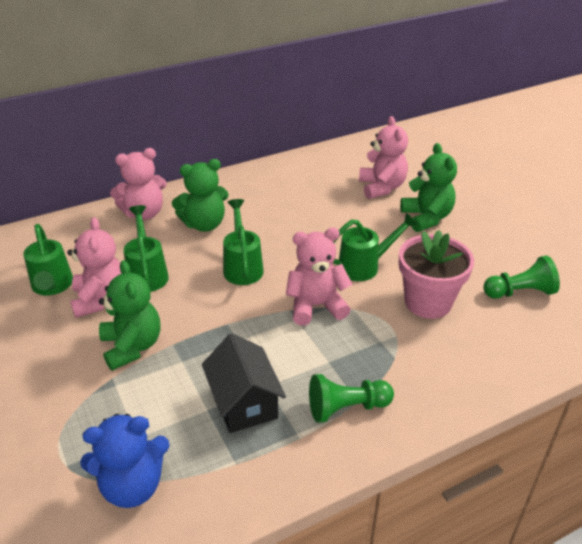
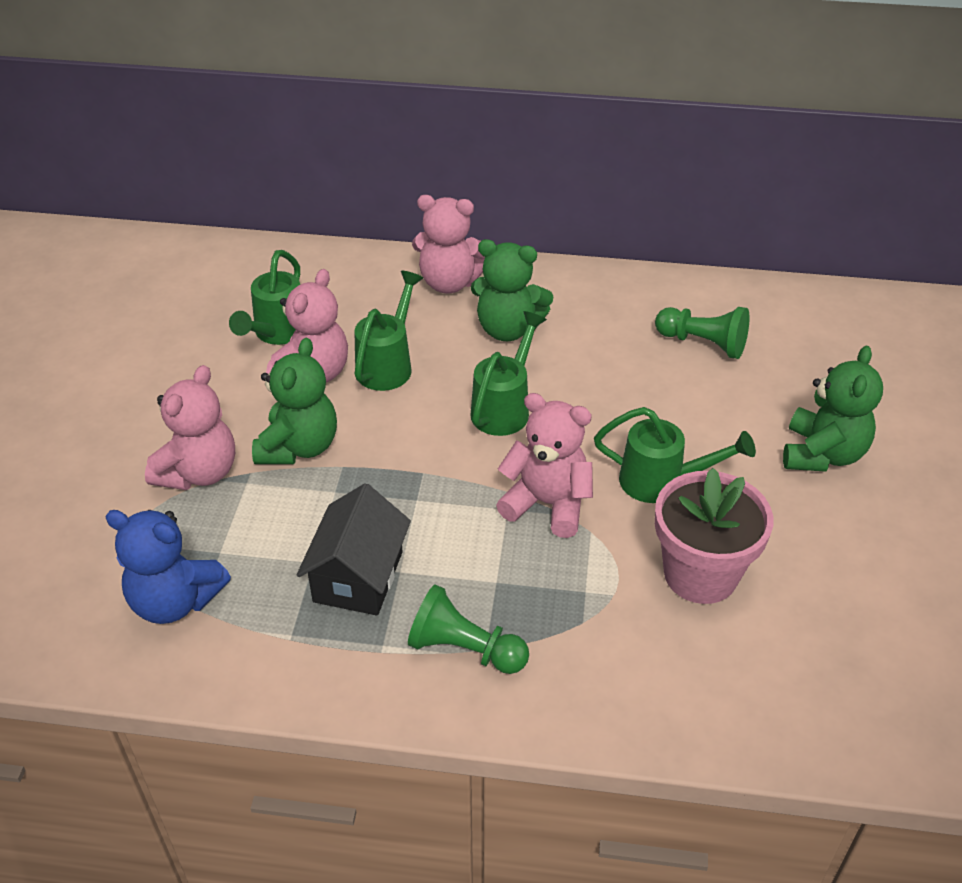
camera: 35 degrees right, 5 degrees up
(381, 187) = (799, 379): pink teddy bear -> pink teddy bear (199, 472)
(519, 292) = (852, 629): green pawn -> green pawn (703, 343)

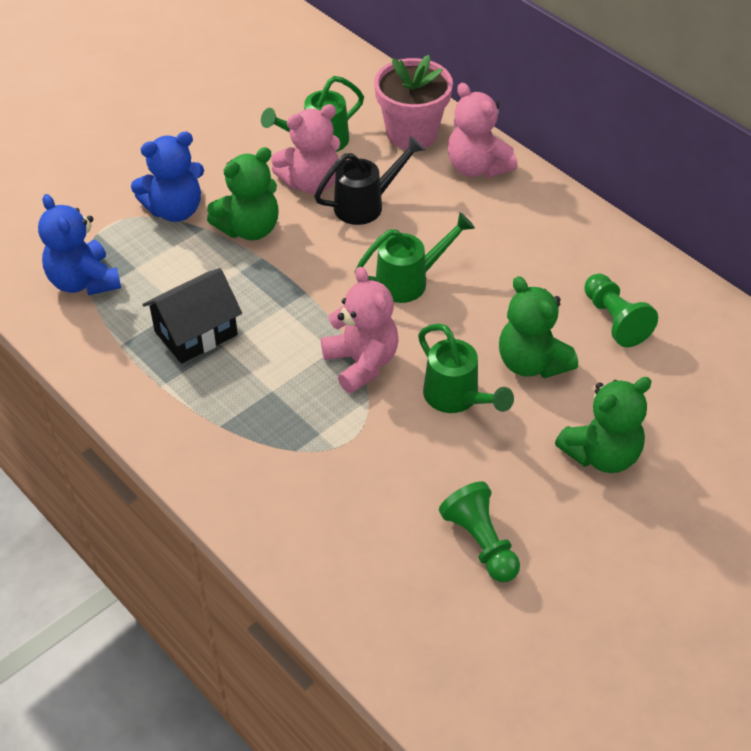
camera: 40 degrees right, 5 degrees up
(199, 472) = (175, 210): pink teddy bear -> blue teddy bear
(388, 364) = (367, 204): green watering can -> black watering can
(465, 649) = (208, 417): green pawn -> green pawn (481, 543)
(508, 329) = (478, 226): green teddy bear -> green teddy bear (532, 363)
(700, 574) = (407, 473): pink flower pot -> pink flower pot (412, 133)

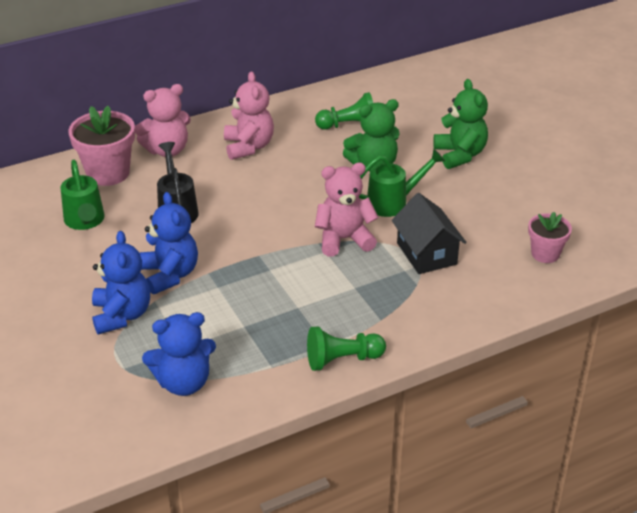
camera: 75 degrees left, 10 degrees down
(196, 333) = (277, 320): black house -> black house (426, 253)
(249, 228) = (170, 275): green teddy bear -> blue teddy bear
(311, 183) = (134, 233): pink teddy bear -> pink teddy bear (248, 147)
(403, 586) = (545, 254): none -> pink flower pot
(410, 281) = (271, 202): green watering can -> none
(481, 543) = (517, 215): green pawn -> green pawn (342, 359)

